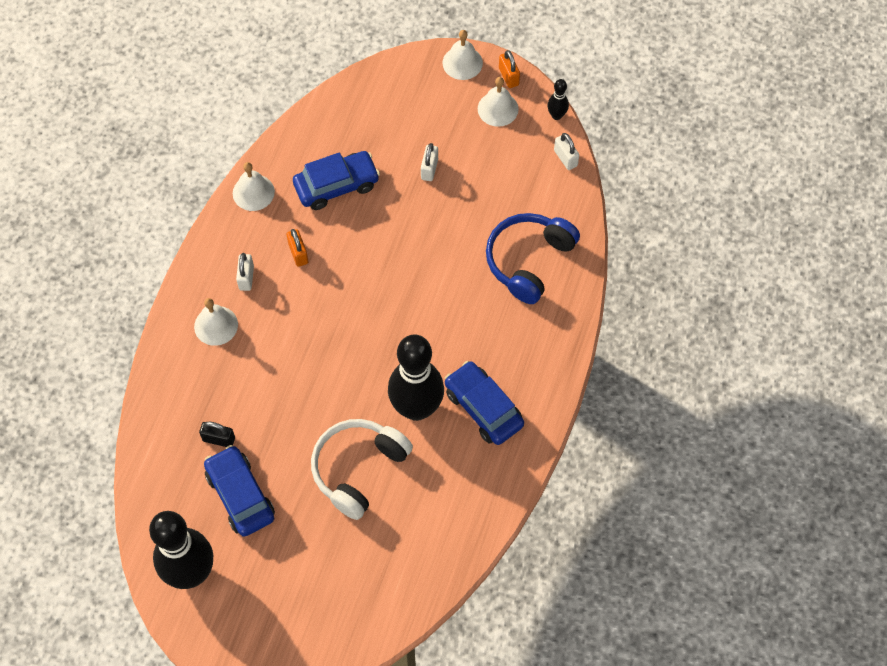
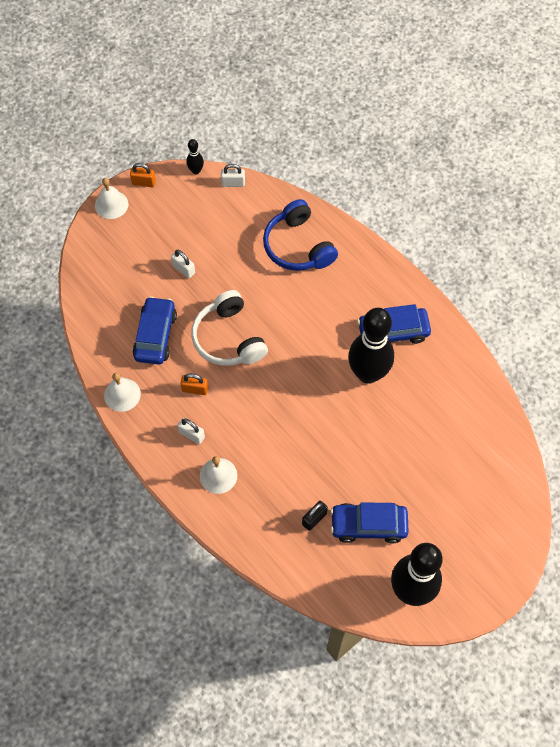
camera: 60 degrees left, 0 degrees up
(358, 469) = (393, 435): white headphones -> white headphones (228, 338)
(498, 109) = (165, 202): white bell -> none

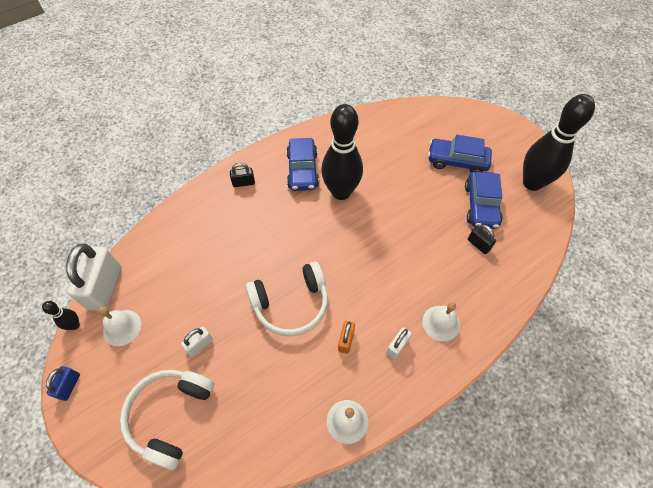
camera: 85 degrees left, 5 degrees down
(111, 204) = (87, 428): white bell -> white bell (122, 327)
(122, 260) = (170, 415): none -> white headphones
(144, 182) = (69, 386): orange padlock -> blue padlock
(155, 335) = (277, 380): blue car -> blue car (457, 161)
(233, 183) = (105, 287): white padlock -> white padlock, size x2.05
(298, 246) = (199, 234): blue headphones -> none
(367, 276) = (243, 183): none -> black padlock

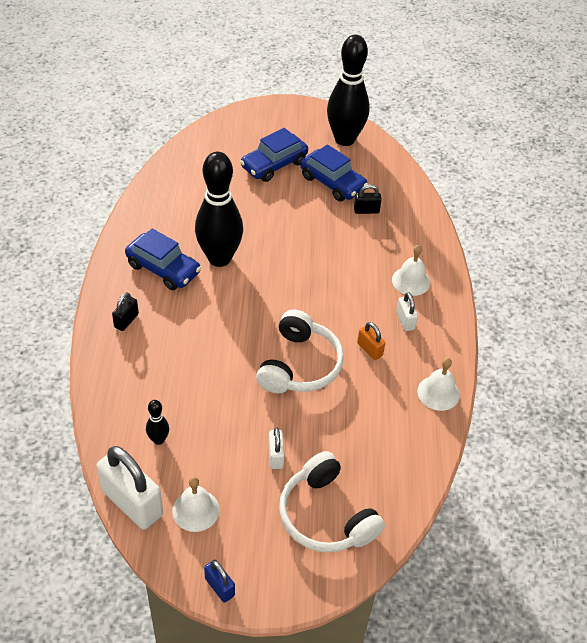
camera: 55 degrees left, 10 degrees down
(74, 325) = (152, 551): black bowling pin -> black bowling pin (158, 440)

